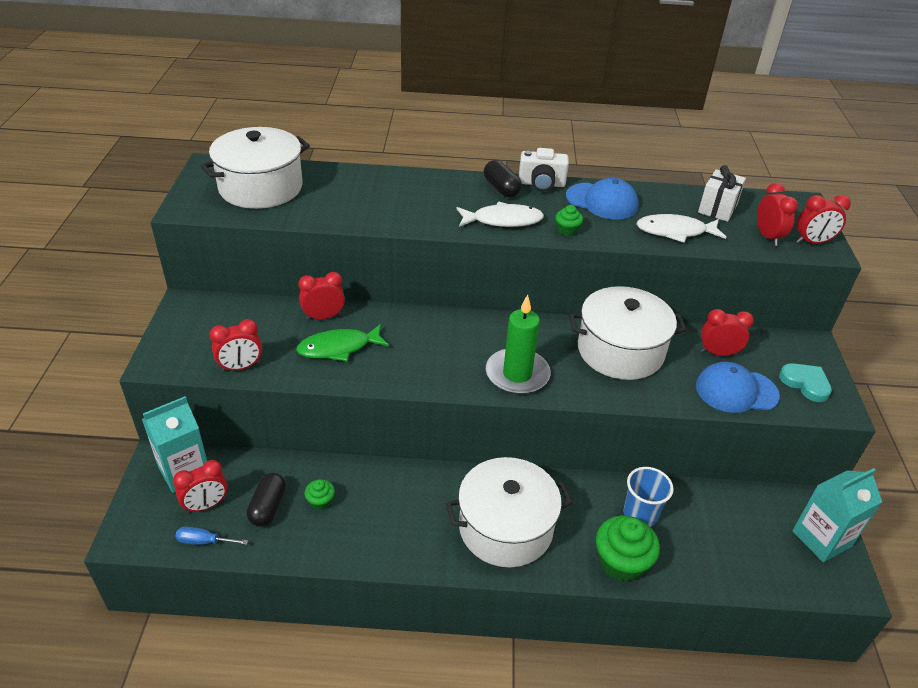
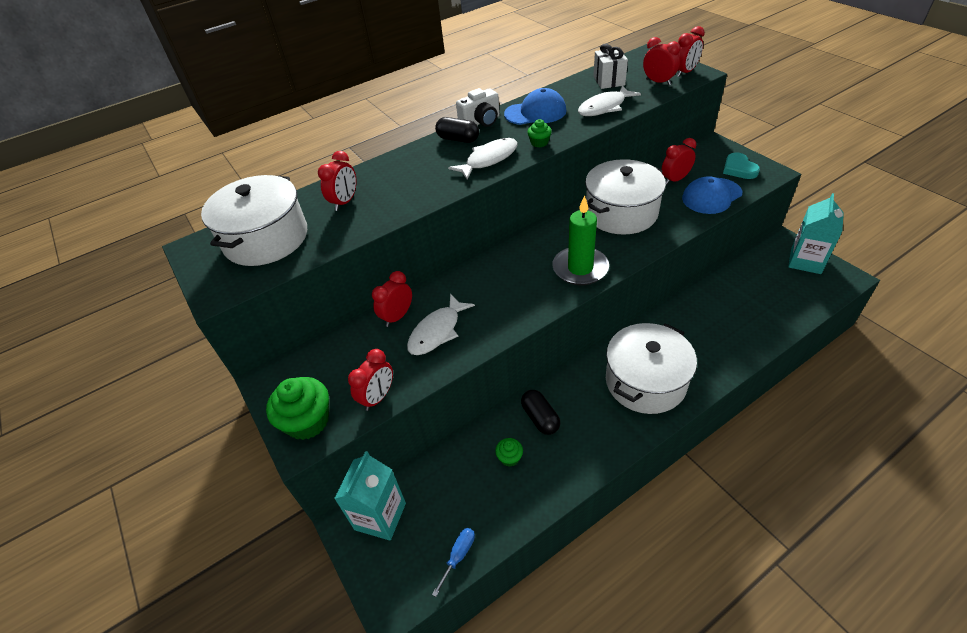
camera: 30 degrees left, 5 degrees up
(204, 541) = (458, 556): blue screwdriver -> blue screwdriver turned 150 degrees clockwise
(206, 505) = (428, 528): red clock -> red clock (345, 202)
(268, 507) = (477, 492): black capsule -> black capsule (540, 418)
(338, 348) = (437, 331): green fish -> white fish
(621, 562) = (730, 351): green cupcake -> green cupcake (308, 421)
(640, 514) = (707, 315): blue cup -> none
(805, 383) = (739, 169): turquoise heart -> turquoise heart turned 120 degrees counterclockwise

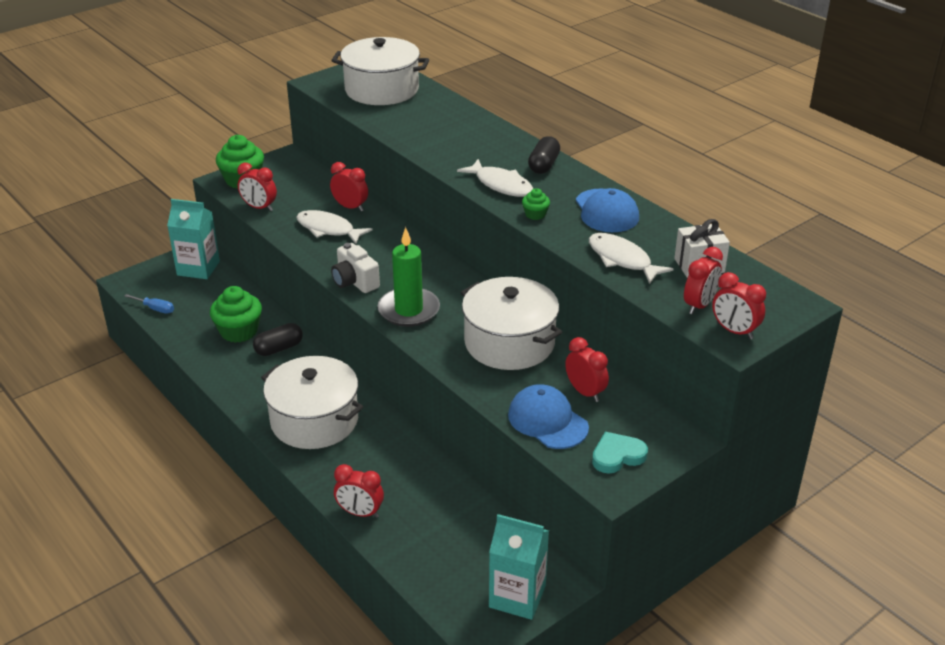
camera: 80 degrees right, 10 degrees down
(345, 202) = (431, 117): red clock -> red clock (360, 513)
(481, 122) = (582, 177): white camera -> white camera (355, 282)
(509, 457) = (239, 331): green cupcake -> green cupcake, size x2.00

